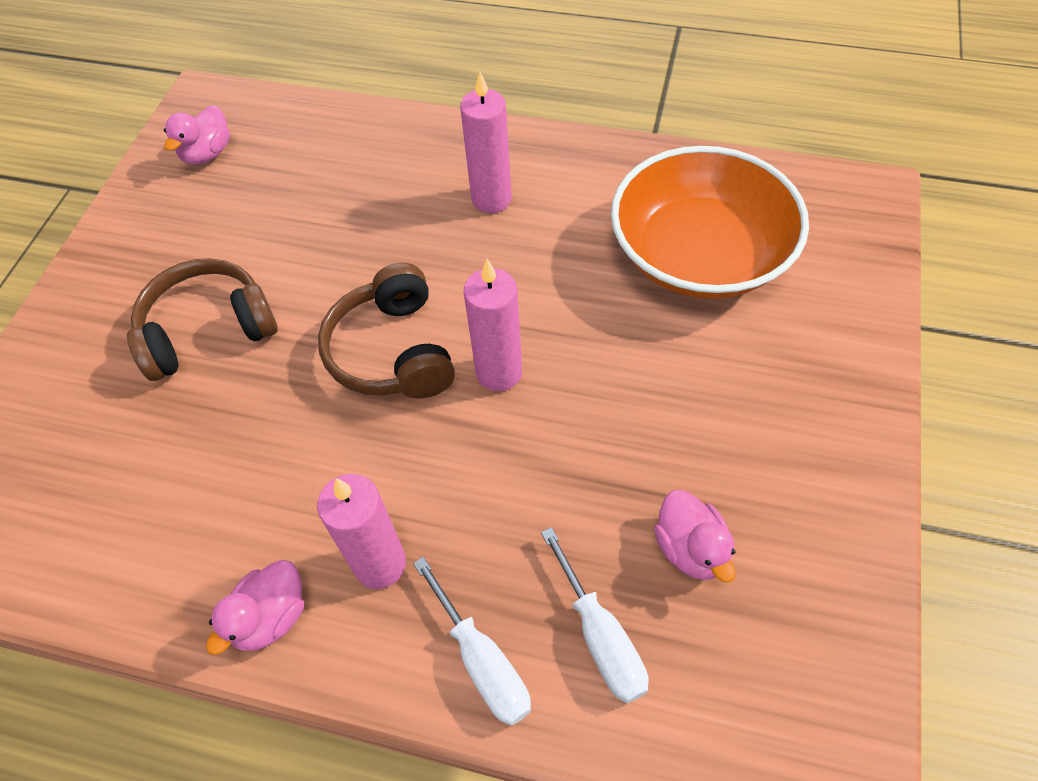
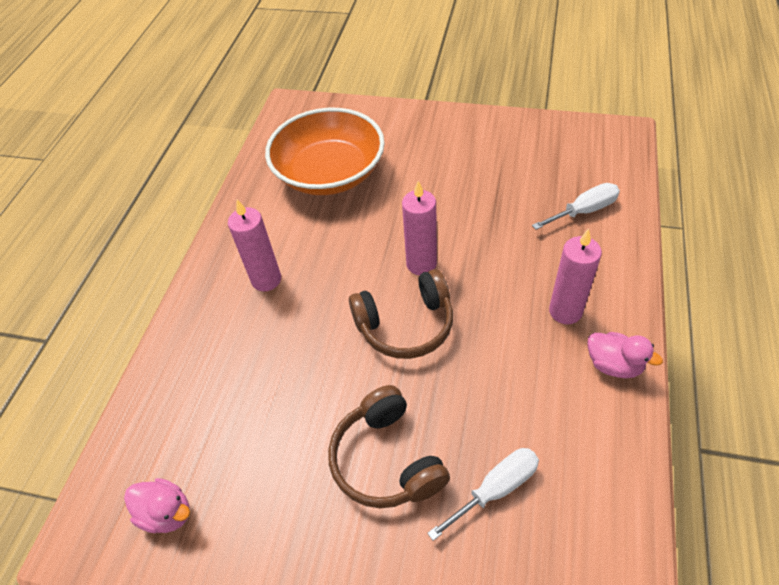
camera: 90 degrees left, 5 degrees down
(482, 661) = (610, 257): white screwdriver -> white screwdriver (496, 489)
(691, 549) = (527, 178): pink duck -> none

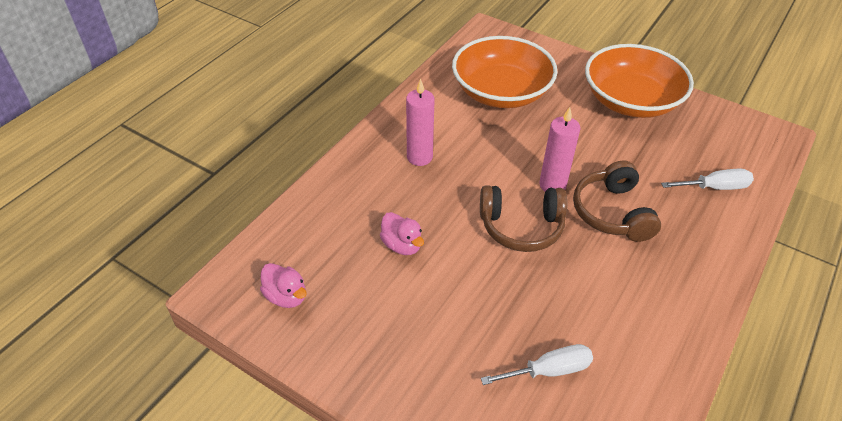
camera: 15 degrees right, 5 degrees down
(386, 459) = (468, 318): brown headphones -> brown headphones (612, 212)
(467, 141) = (631, 101): none -> orange bowl
(565, 311) = (664, 260): pink candle -> none
(613, 365) = (690, 315): pink duck -> pink duck (402, 245)

